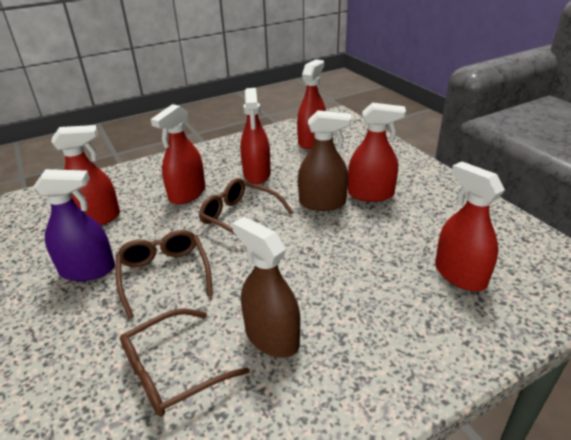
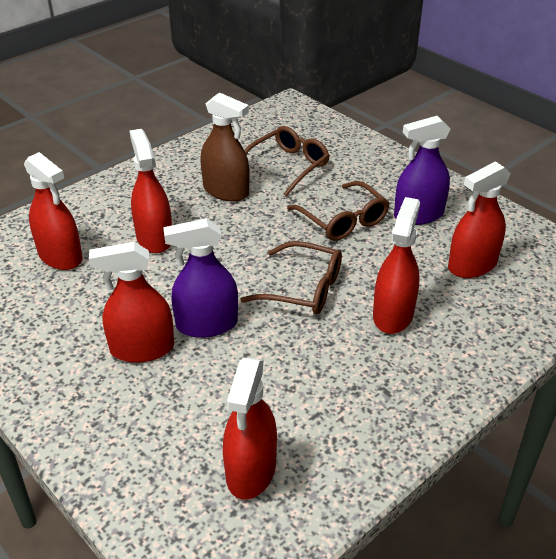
camera: 165 degrees right, 5 degrees up
(257, 174) = (316, 366): red spray bottle -> red spray bottle (154, 238)
(322, 203) = (207, 324): brown spray bottle -> purple spray bottle

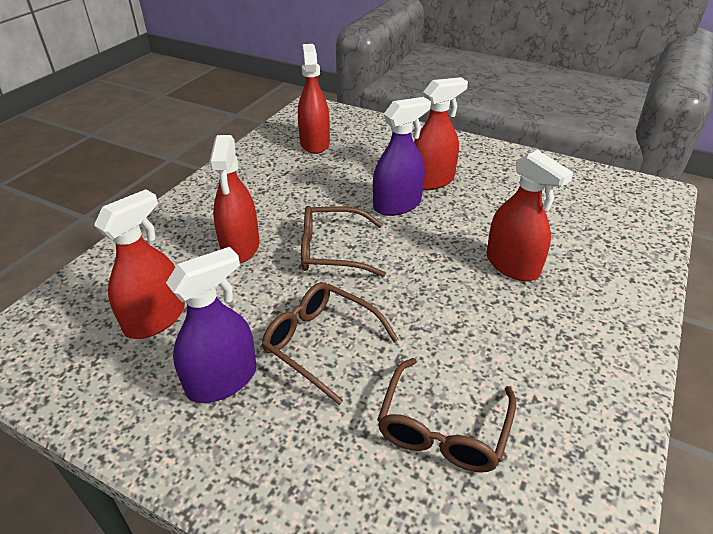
camera: 160 degrees right, 0 degrees up
(60, 256) = (574, 227): red spray bottle -> none
(226, 191) = (493, 350): brown spray bottle -> none

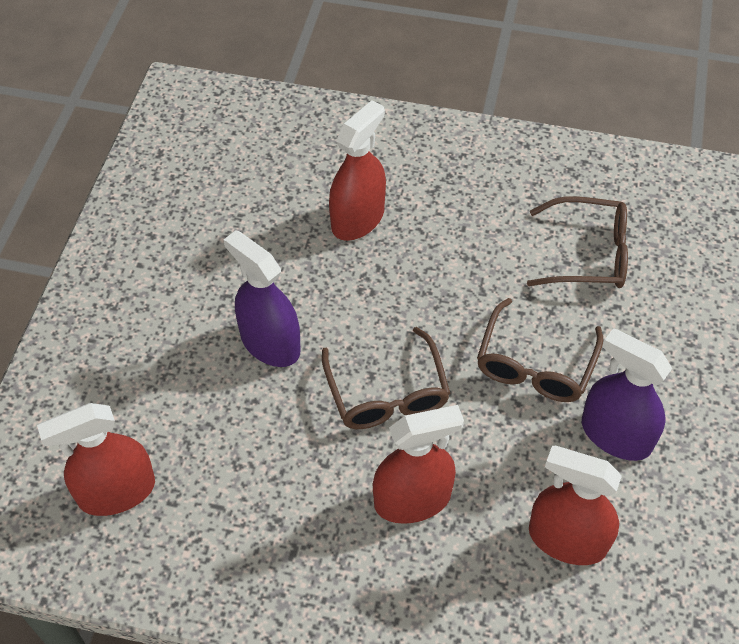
camera: 105 degrees left, 15 degrees up
(431, 181) = (200, 314): red spray bottle -> none

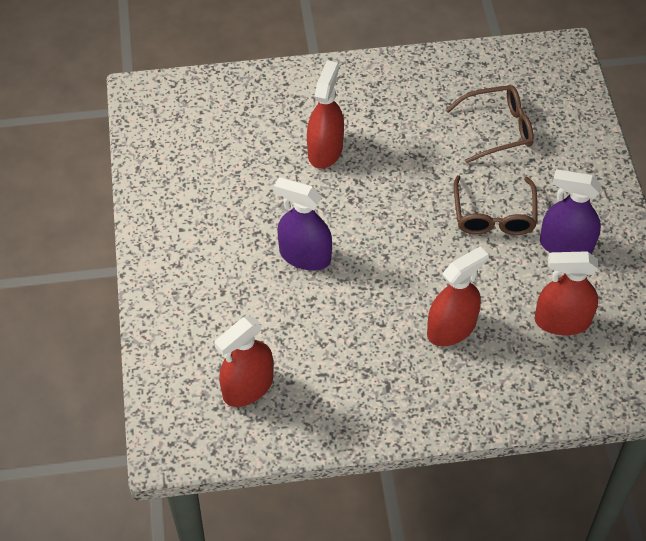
camera: 20 degrees left, 0 degrees up
(387, 393) = (403, 265): brown glasses -> none

